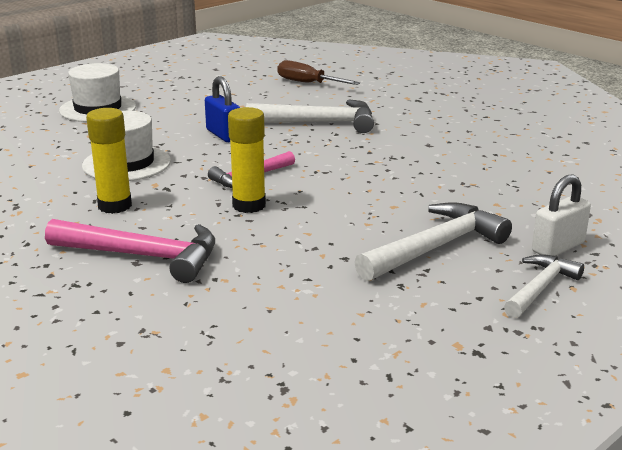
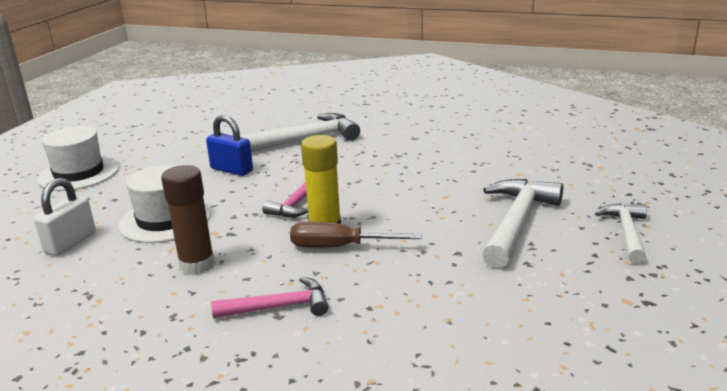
camera: 25 degrees left, 0 degrees up
(115, 206) = (197, 265): yellow glue stick -> brown glue stick
(143, 256) = (279, 307): pink hammer -> pink hammer, size x0.62
(308, 83) = (259, 108): brown screwdriver -> brown screwdriver (339, 247)
(558, 247) = (600, 196): white padlock -> white padlock (70, 242)

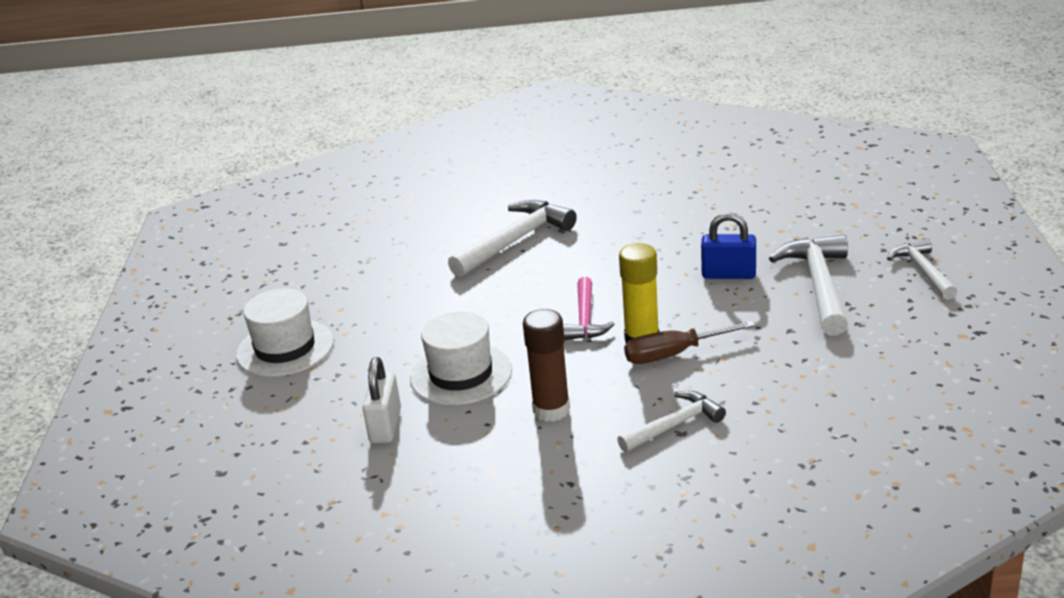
camera: 20 degrees left, 5 degrees up
(231, 170) = (469, 299): blue padlock -> blue padlock (728, 274)
(279, 307) = (674, 425): pink hammer -> white hammer

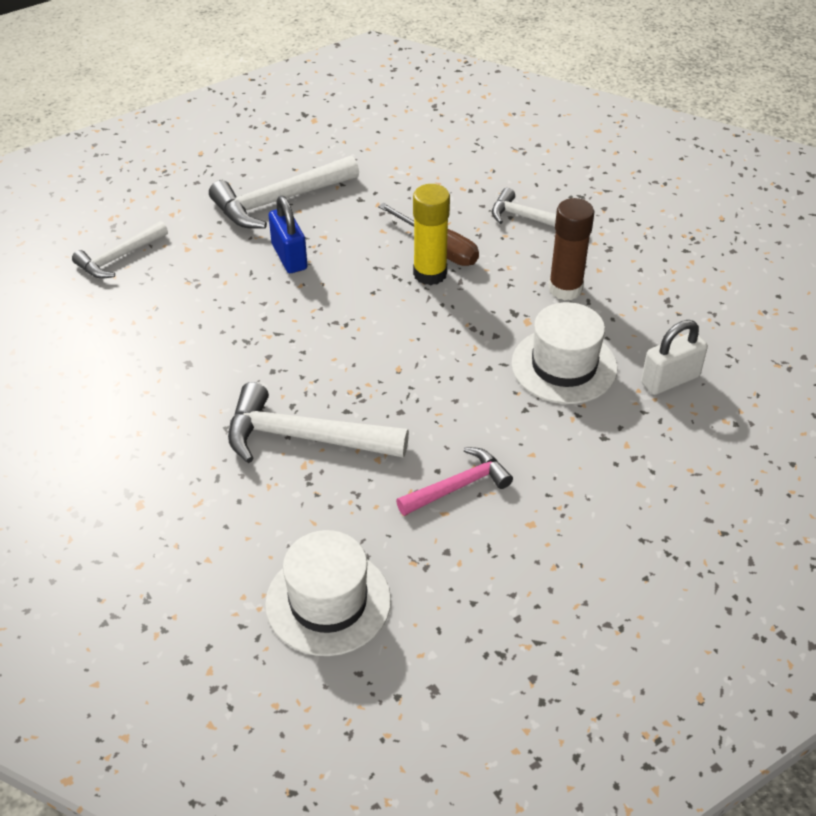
camera: 125 degrees left, 15 degrees up
(285, 348) = (631, 529): white hat -> white hat (328, 602)
(585, 319) = (421, 320): pink hammer -> pink hammer (458, 486)
(922, 271) = (225, 154): white hammer -> white hammer (119, 258)

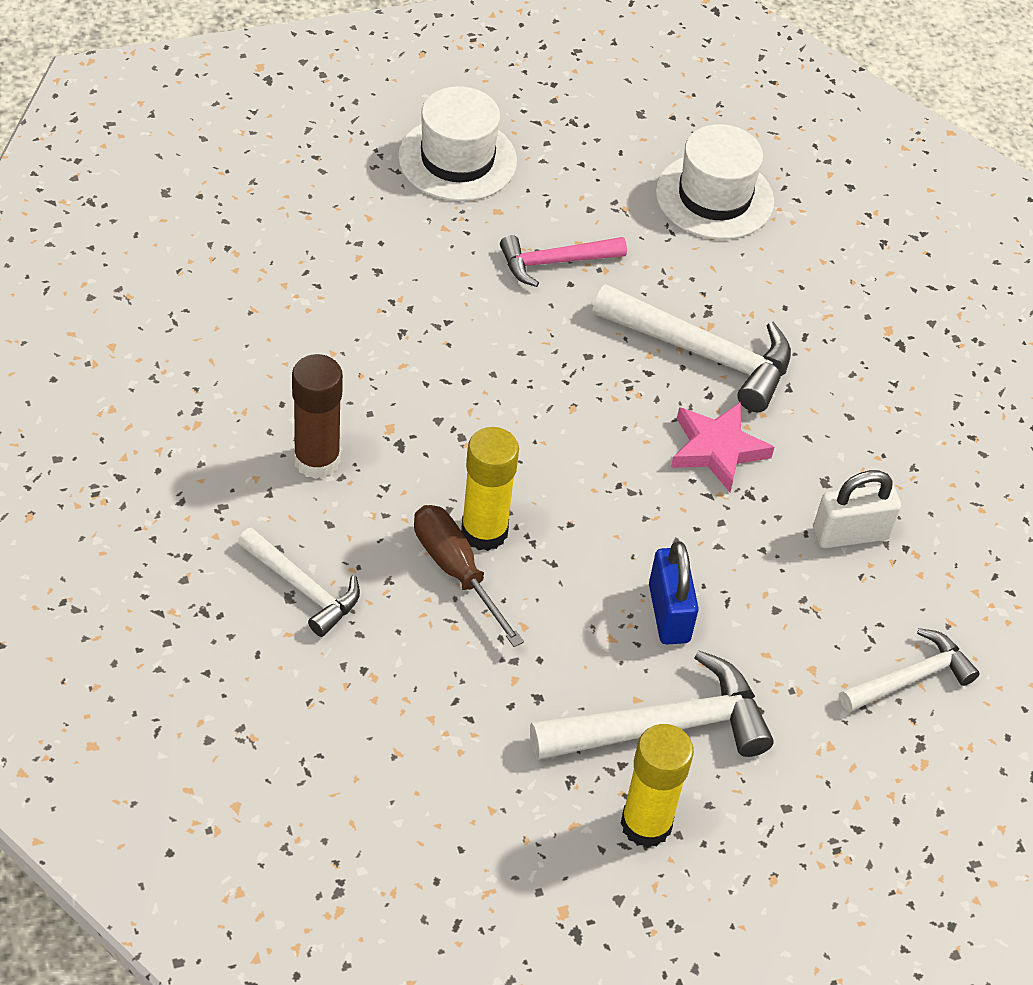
camera: 170 degrees left, 5 degrees up
(277, 365) = (717, 449): none -> pink star
(278, 159) = (646, 824): none -> yellow glue stick
(564, 366) = (376, 359): white hat -> white hat (457, 159)
(670, 380) = (265, 310): white padlock -> white padlock (850, 534)

